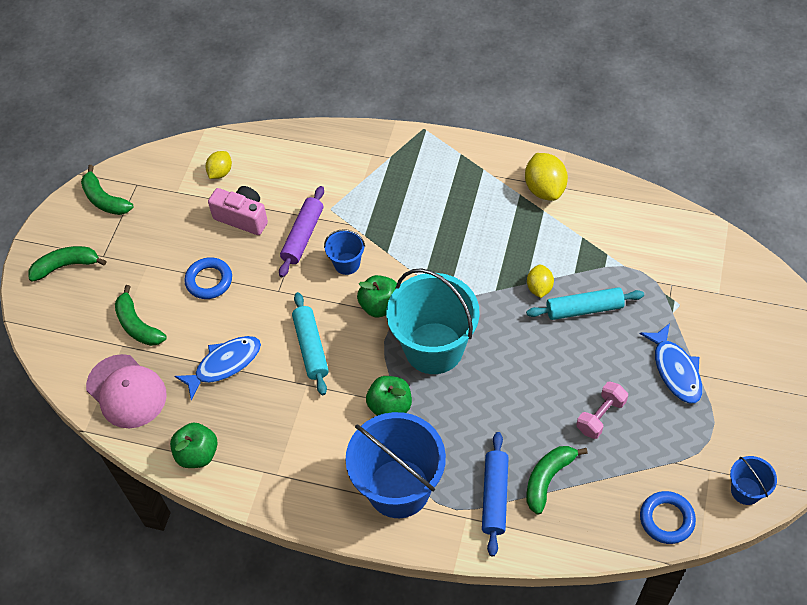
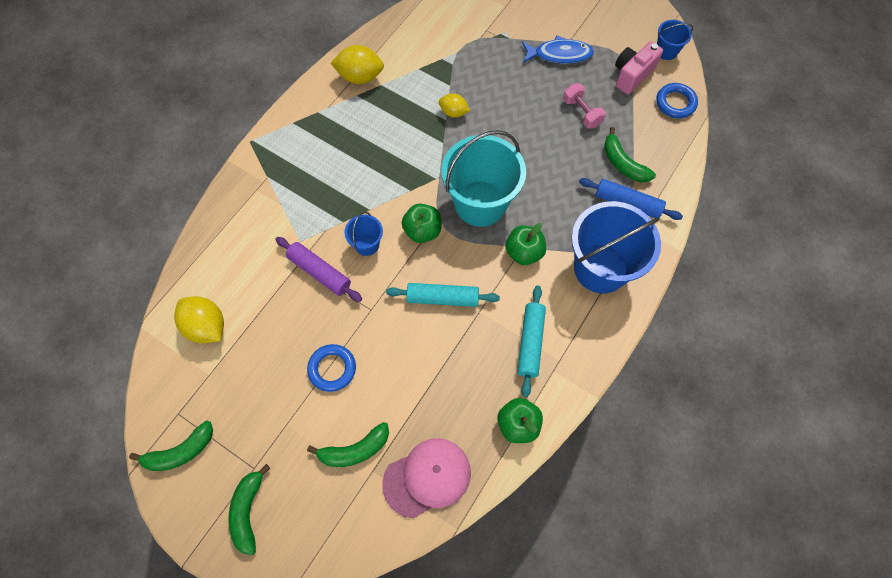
camera: 75 degrees left, 10 degrees up
(220, 172) = (206, 326): yellow lemon -> yellow lemon, size x1.63
(224, 364) = (432, 377): blue fish -> none
(242, 217) = (272, 320): pink camera -> pink camera (632, 75)
(584, 309) = (485, 90): turquoise rolling pin -> turquoise rolling pin (530, 342)

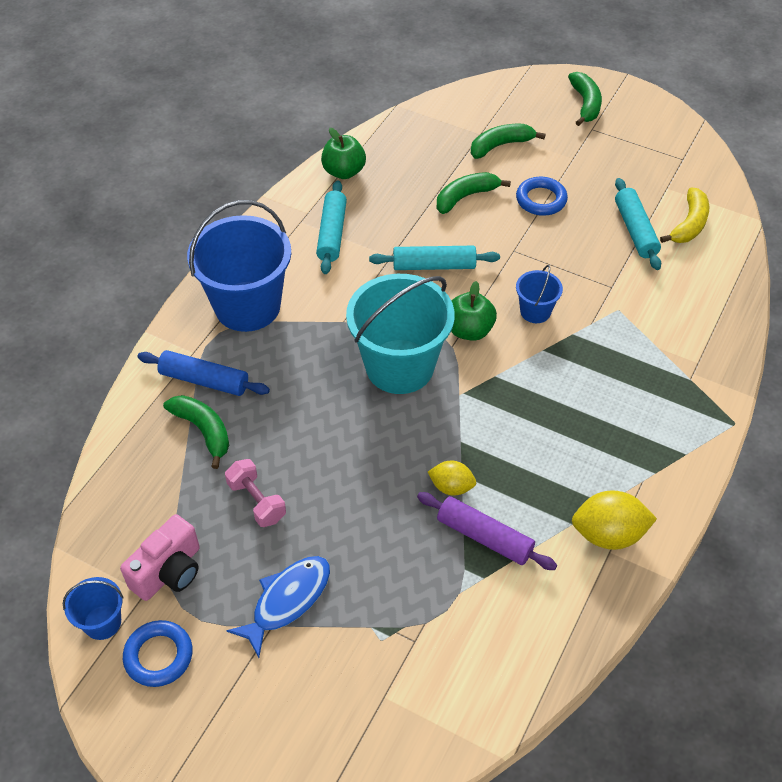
camera: 175 degrees right, 15 degrees down
(180, 451) = (665, 135): green banana -> green banana (465, 197)
(206, 326) = (689, 224): yellow lemon -> yellow banana
(257, 323) = (635, 230): none -> turquoise rolling pin
(319, 272) = (583, 280): purple rolling pin -> purple rolling pin (484, 537)
(427, 477) = (428, 133): pink cap -> none
(524, 252) = (341, 316): green apple -> none
(559, 54) = (287, 601): blue fish -> blue fish turned 135 degrees clockwise
(675, 103) = (108, 528): blue ring -> blue ring (158, 656)

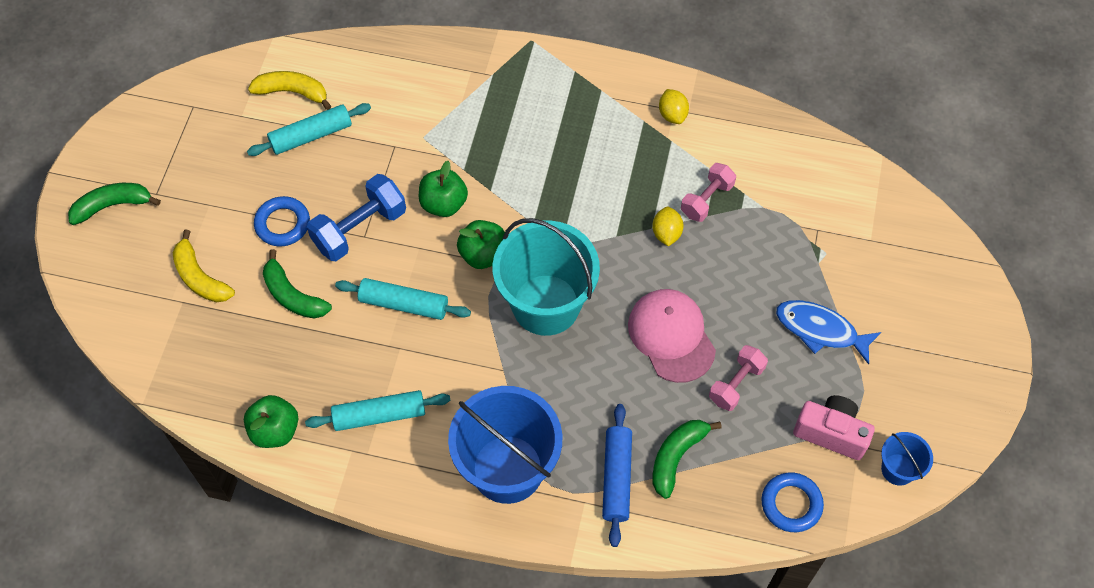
camera: 105 degrees left, 10 degrees up
(158, 656) = (907, 412): blue ring -> blue ring (791, 504)
(330, 459) = (671, 336): none -> pink cap
(434, 265) = (404, 304): turquoise rolling pin -> turquoise rolling pin turned 60 degrees counterclockwise
(484, 537) = (706, 199): purple rolling pin -> pink dumbbell
(500, 145) = (200, 277): green banana -> yellow banana
(522, 248) = (360, 229): none -> blue dumbbell
(535, 311) = (443, 204): blue bucket -> green apple
(608, 534) = (672, 115): yellow lemon -> yellow lemon, size x0.61

